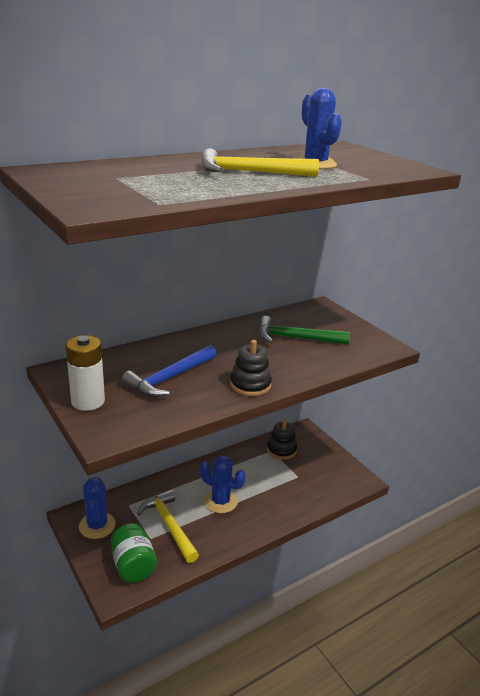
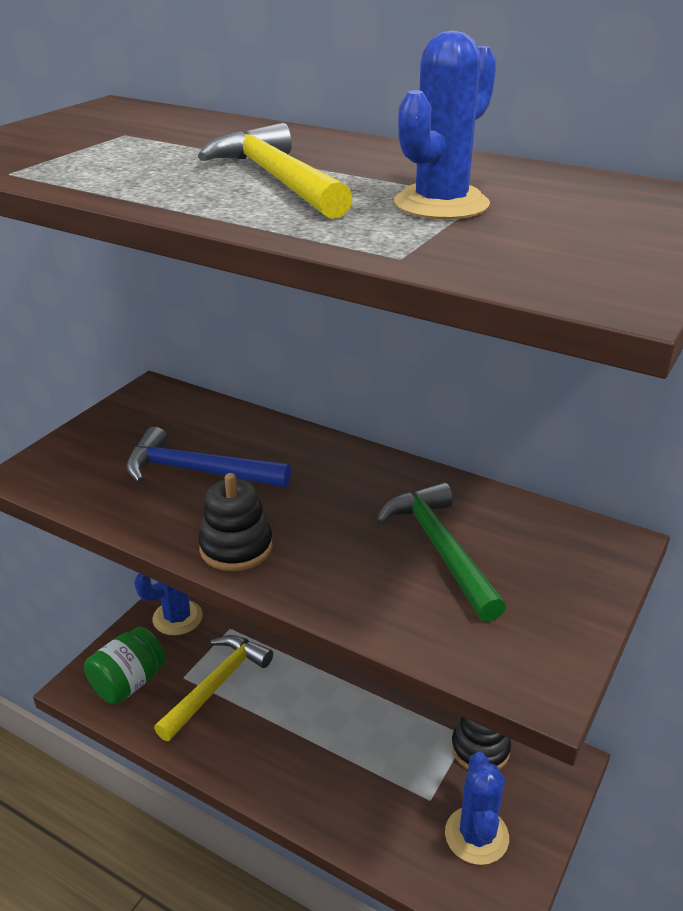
camera: 65 degrees right, 5 degrees up
(88, 401) = (97, 435): white battery -> none
(220, 501) = (299, 720): blue cactus -> blue cactus (476, 835)

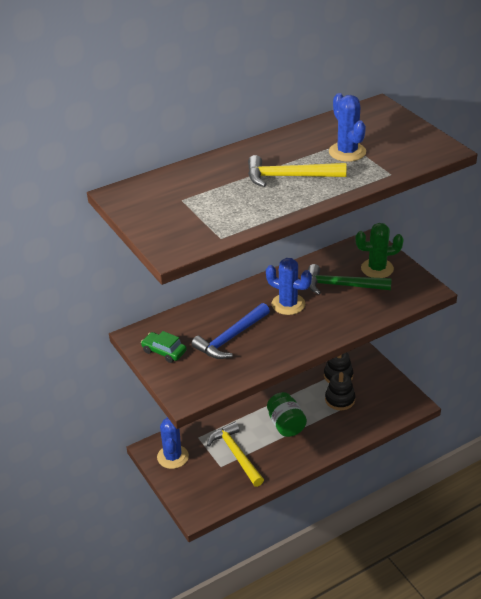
camera: 60 degrees left, 5 degrees up
(128, 683) = (208, 490): green jar -> green jar (286, 425)
(129, 423) = (164, 351): none -> green car
(236, 547) = (300, 341): black stacking toy -> black stacking toy (340, 399)
(476, 835) = (379, 396): blue cactus -> blue cactus (288, 304)
(539, 581) = (377, 268): none -> green cactus

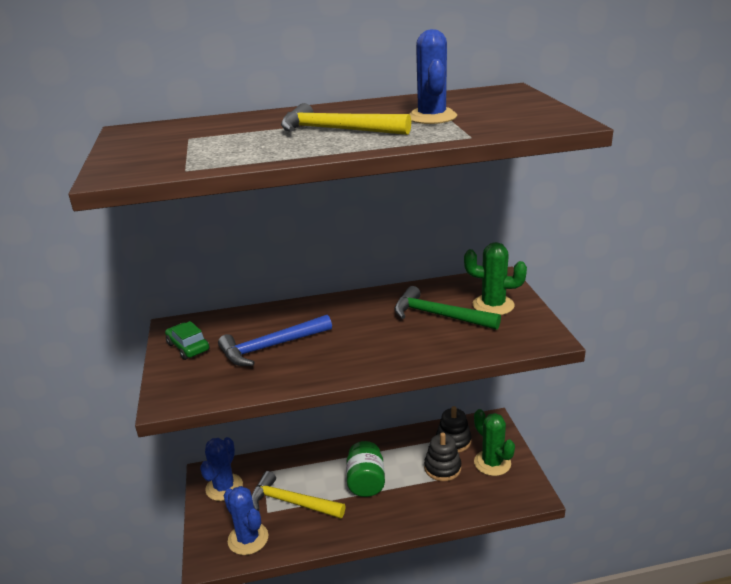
camera: 20 degrees right, 10 degrees down
(236, 454) = (292, 502): yellow hammer -> yellow hammer turned 60 degrees counterclockwise
(288, 304) = (362, 324): blue cactus -> blue cactus (248, 539)
(375, 387) = (492, 463): none -> green cactus

